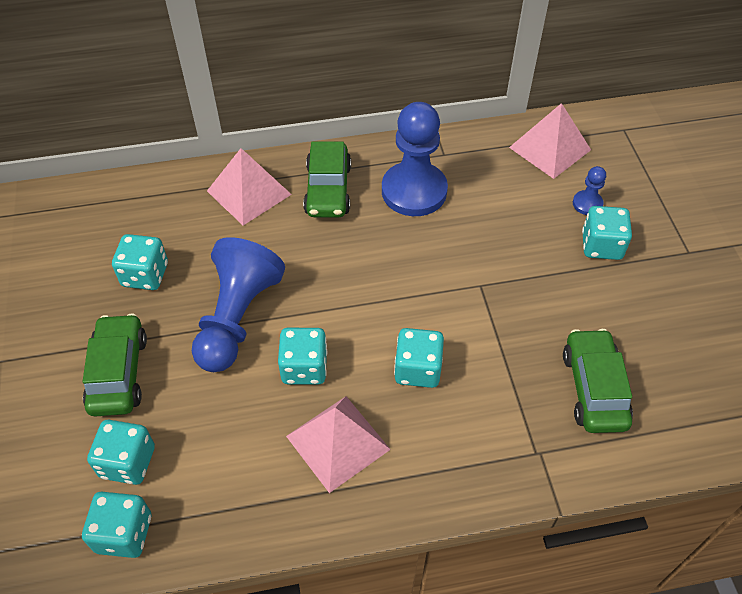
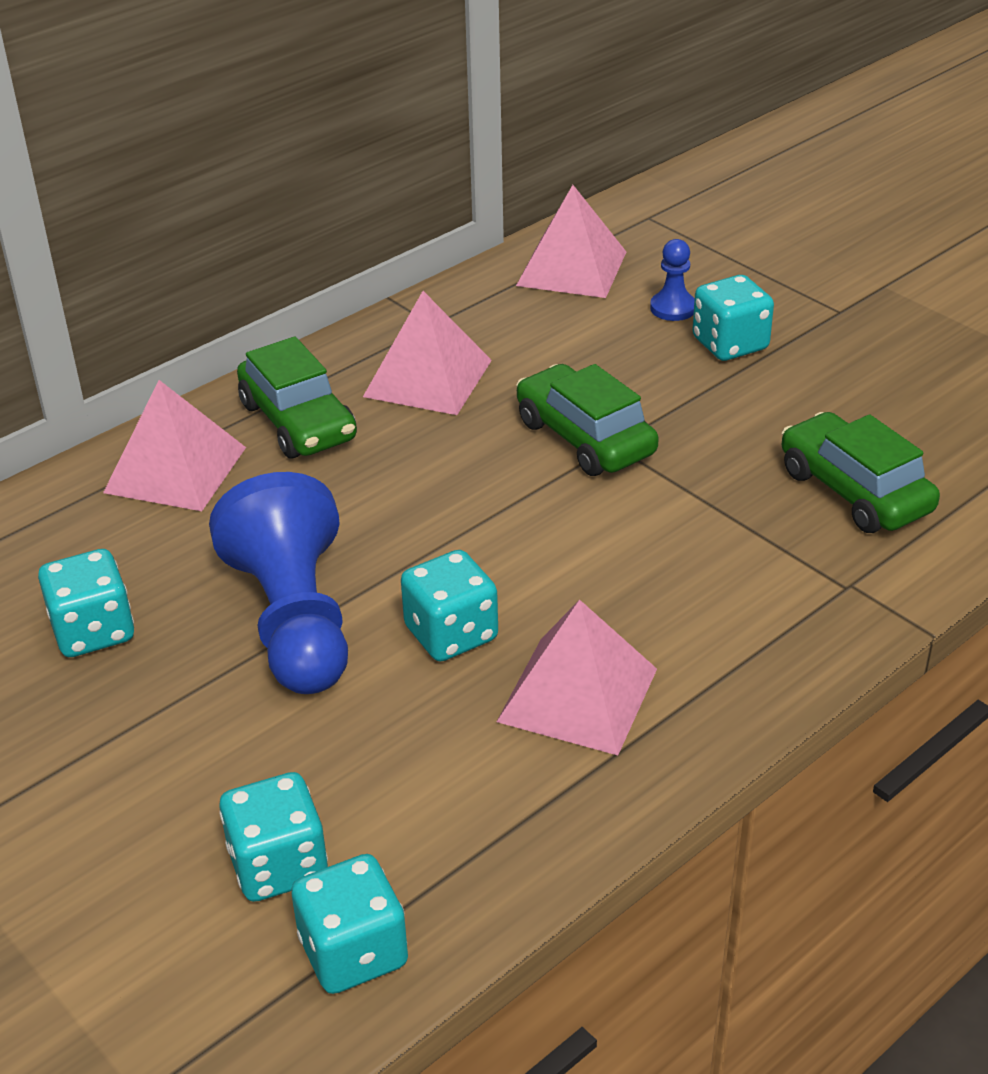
camera: 30 degrees left, 15 degrees down
(118, 373) = (160, 766): green car -> green car (585, 438)
(414, 191) = (427, 378): blue pawn -> pink pyramid
(417, 369) = (613, 567): turquoise dice -> none

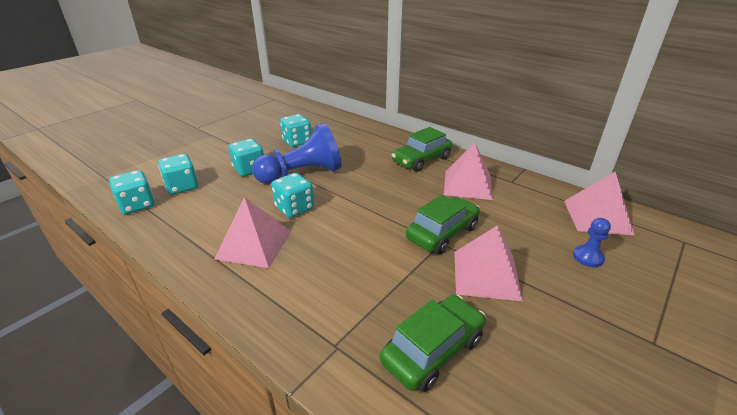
camera: 80 degrees right, 5 degrees down
(176, 469) = (383, 142): pink pyramid -> pink pyramid (486, 275)
(730, 344) = (566, 284): turquoise dice -> turquoise dice (249, 169)

